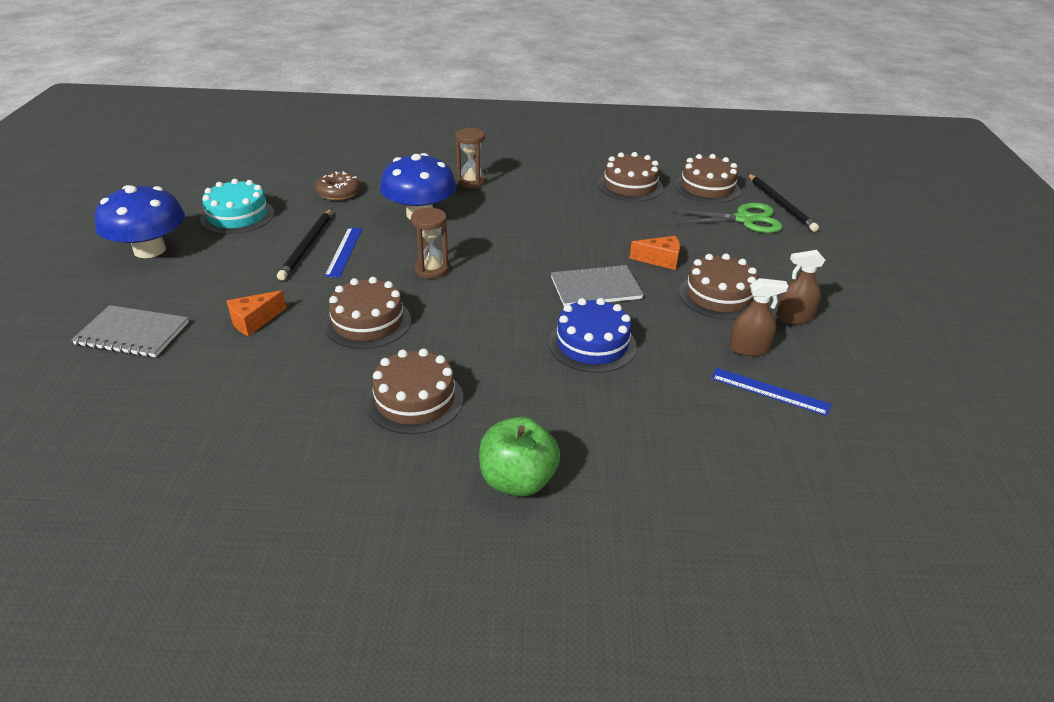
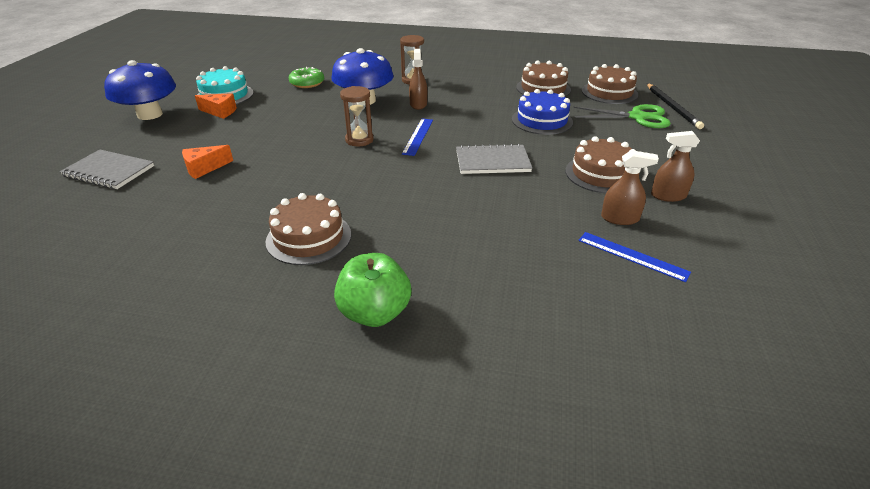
camera: 10 degrees right, 0 degrees up
(307, 246) = (268, 118): black pencil -> none
(338, 192) = (307, 83): brown donut -> green donut
(344, 251) = (295, 123): blue ruler -> blue ruler (418, 136)
(368, 322) = (293, 175): brown cake -> none
(487, 216) = (418, 104): none -> brown spray bottle
(592, 344) = (477, 205): blue cake -> blue cake (542, 120)
(660, 260) = (555, 143): orange cheese -> orange cheese (220, 112)

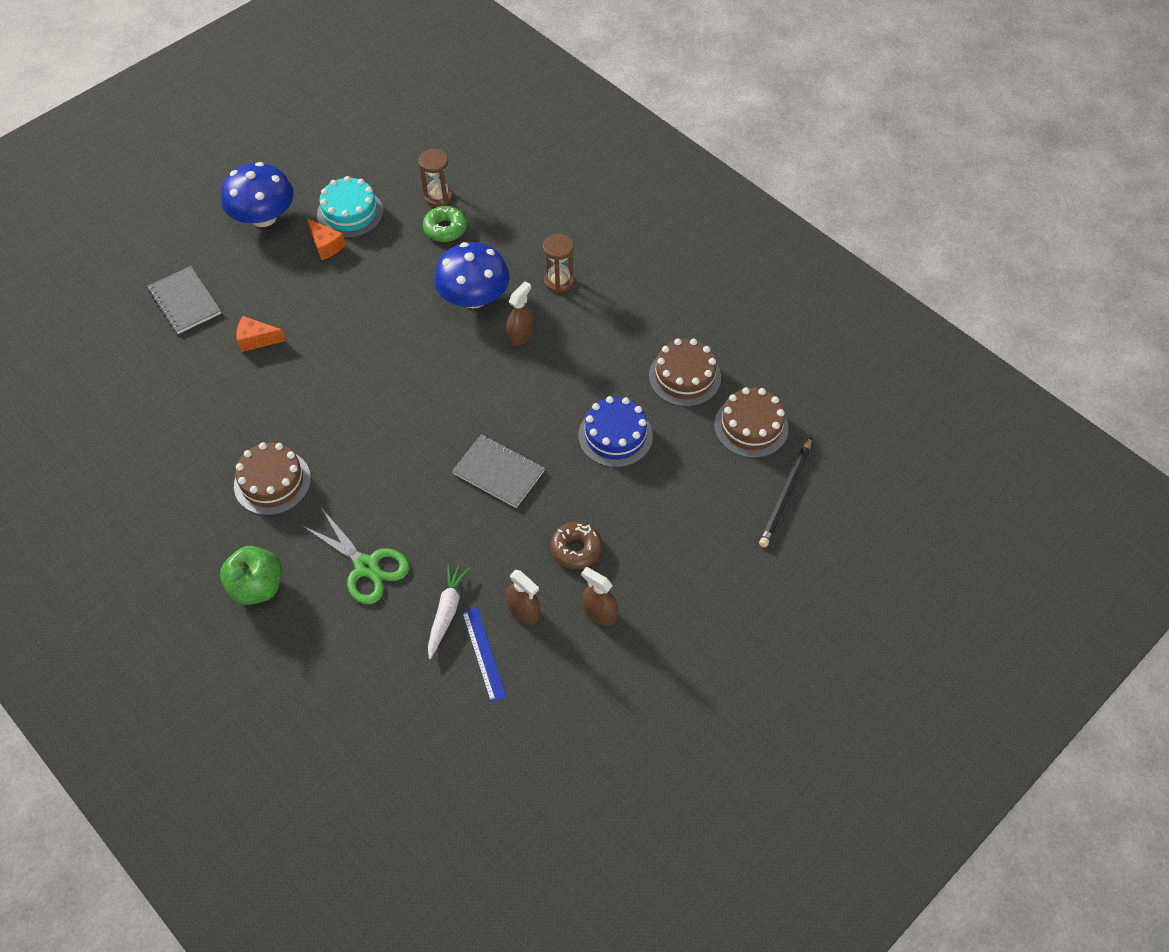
camera: 35 degrees right, 20 degrees up
(359, 140) = (412, 368): brown hourglass -> brown hourglass (438, 197)
(418, 136) = (469, 393): blue ruler -> none
(567, 246) = (447, 612): none -> white carrot
(601, 174) = (576, 549): brown cake -> brown donut
(637, 117) = (723, 488): green scissors -> green scissors (366, 566)

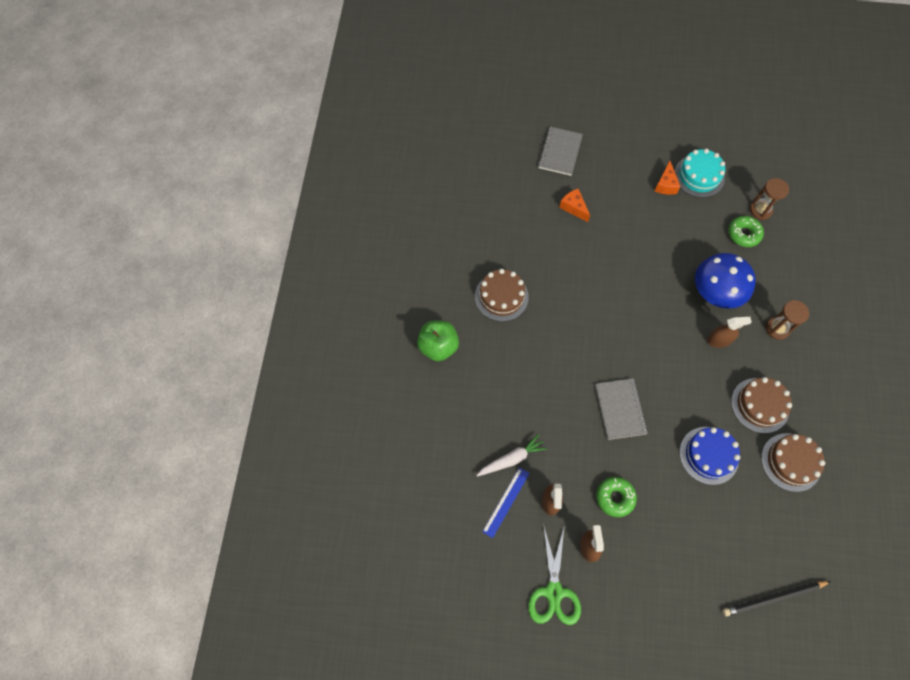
camera: 50 degrees right, 10 degrees up
(263, 217) = (649, 137): blue mushroom -> none
(366, 566) = (499, 391): green scissors -> green scissors (554, 592)
(576, 549) = (615, 497): brown donut -> green donut
(751, 426) = (798, 534): brown cake -> brown cake (759, 405)

